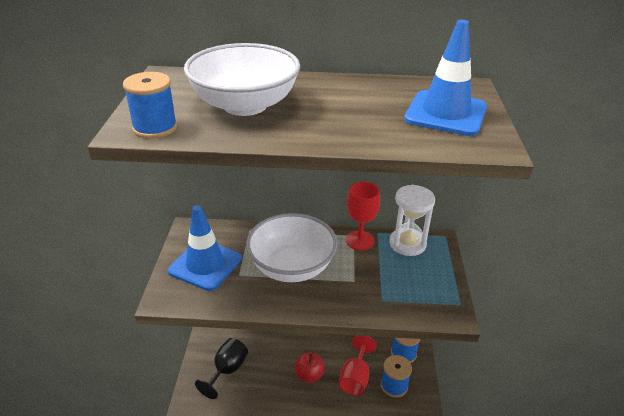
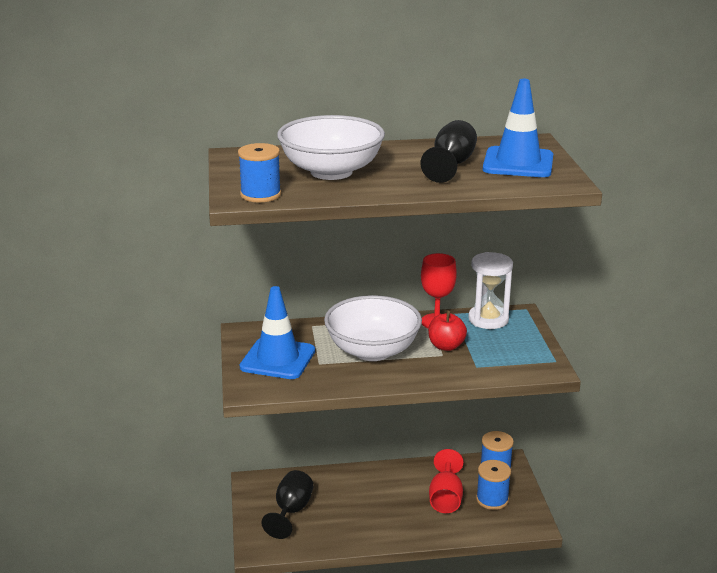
camera: 10 degrees left, 10 degrees down
(309, 375) = (391, 503): red apple -> red apple (446, 346)
(372, 109) = (451, 165): none -> black goblet

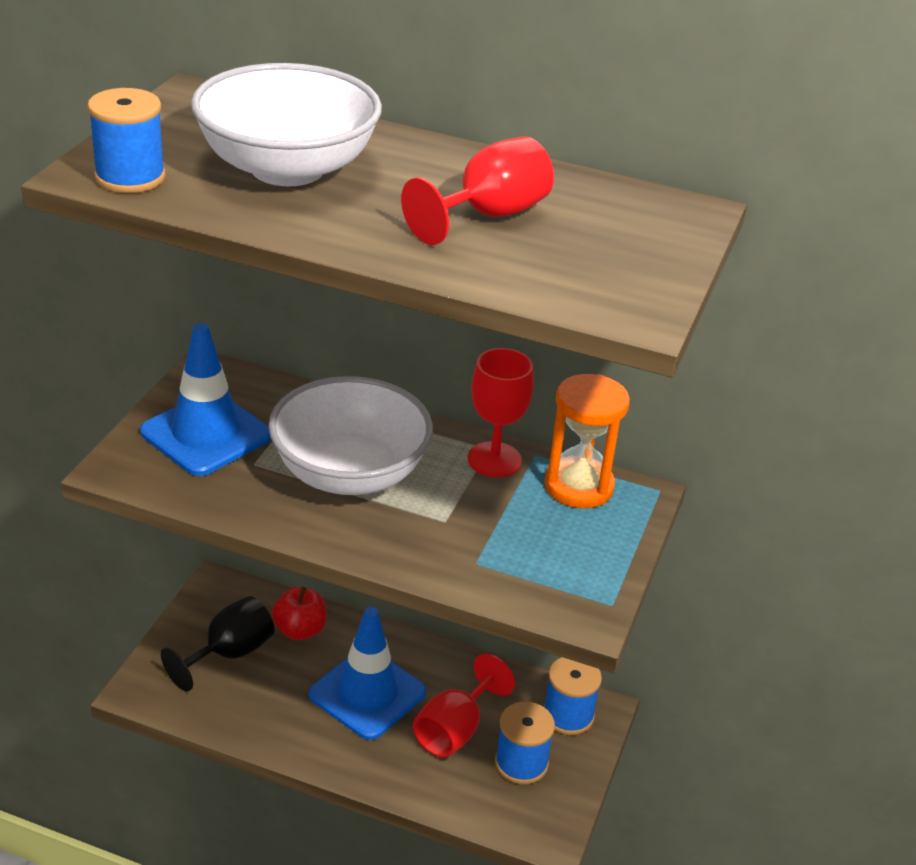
camera: 25 degrees right, 10 degrees up
(446, 346) = (465, 508): red apple -> red apple (300, 630)
(451, 165) = (488, 215): black goblet -> red goblet
(488, 319) = (578, 486): white hourglass -> orange hourglass
(518, 163) = (606, 247): blue traffic cone -> blue traffic cone (367, 694)

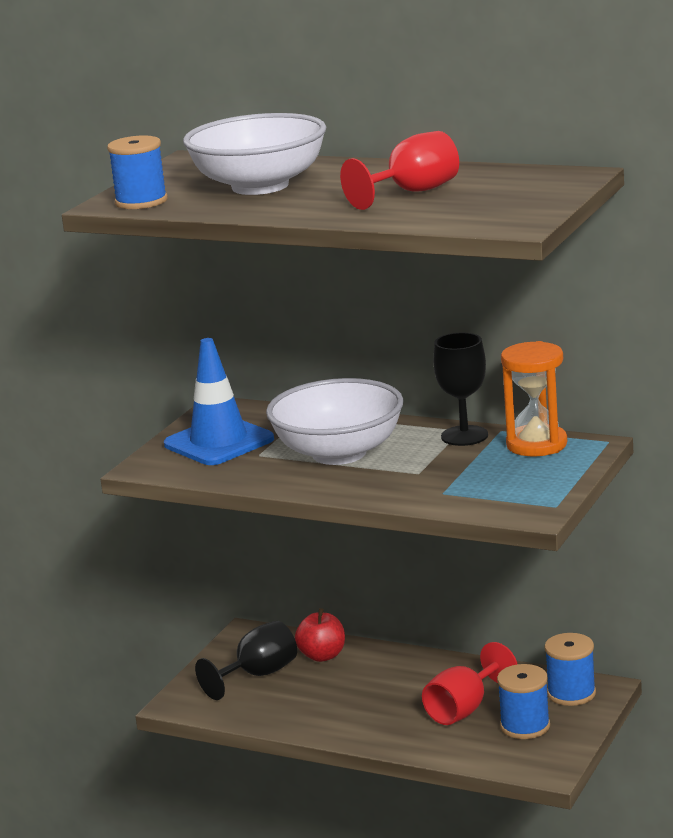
camera: 10 degrees right, 15 degrees down
(367, 694) = (384, 692): blue traffic cone -> none
(494, 460) = (464, 436): red goblet -> black goblet

